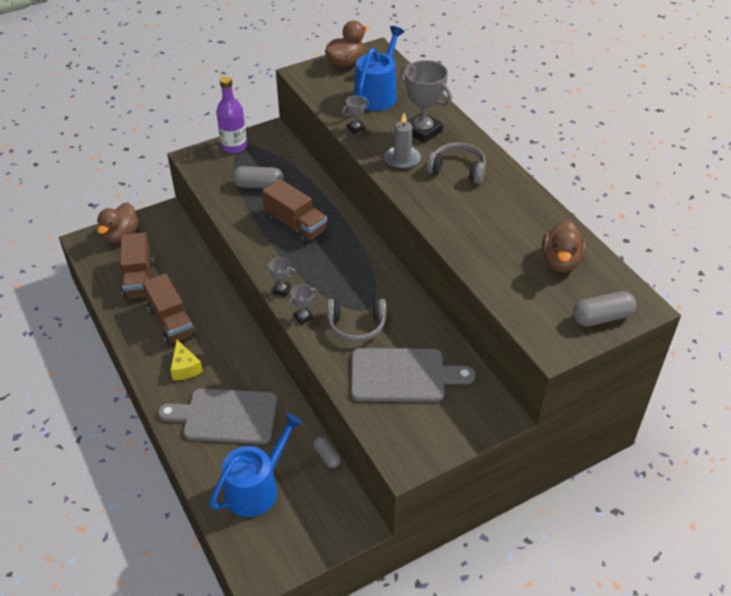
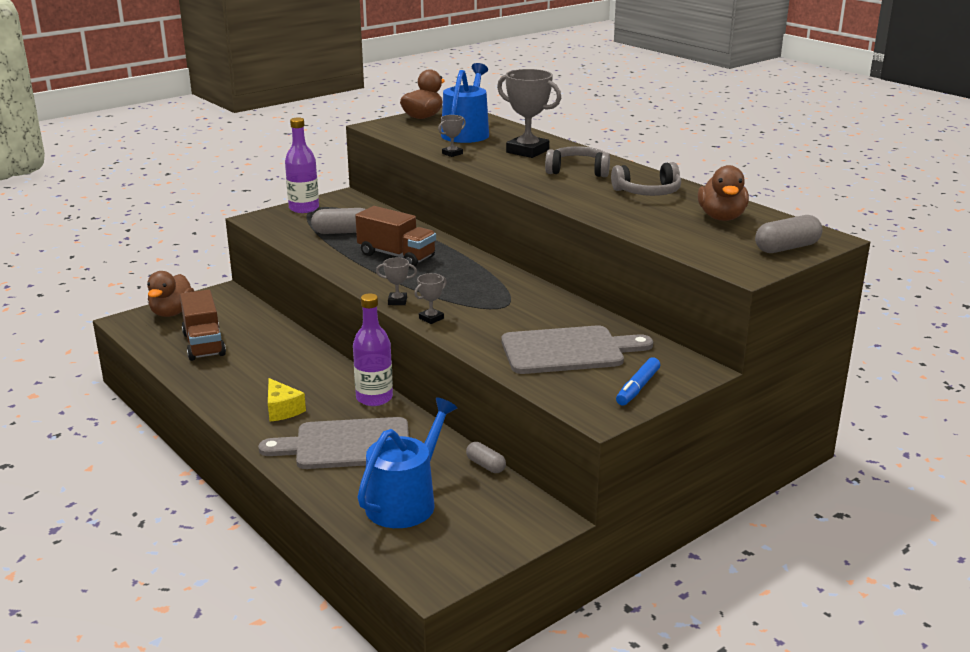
camera: 10 degrees left, 20 degrees down
(171, 322) = (254, 374): brown truck -> none
(258, 363) = (374, 398): none -> purple bottle
(356, 326) = (497, 319): grey headphones -> grey headphones (648, 192)
(402, 159) = (513, 168): grey candle -> none
(445, 432) = (637, 388): none -> blue marker

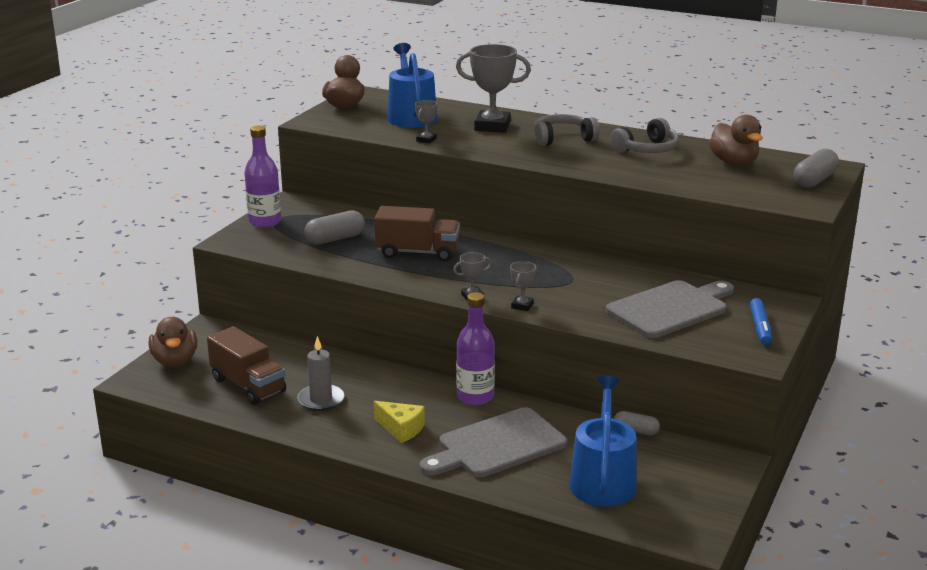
camera: 25 degrees left, 0 degrees up
(246, 369) = (321, 400): none -> grey candle

